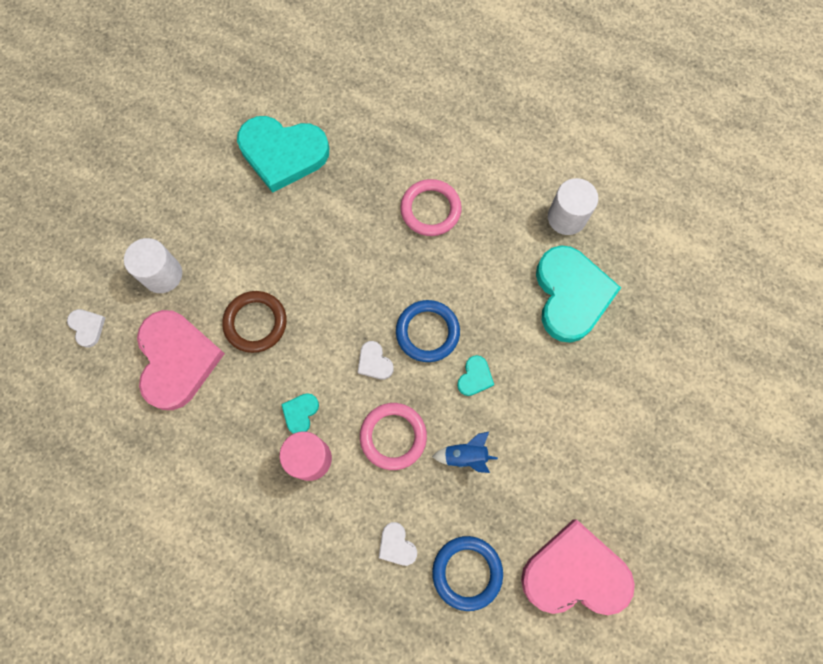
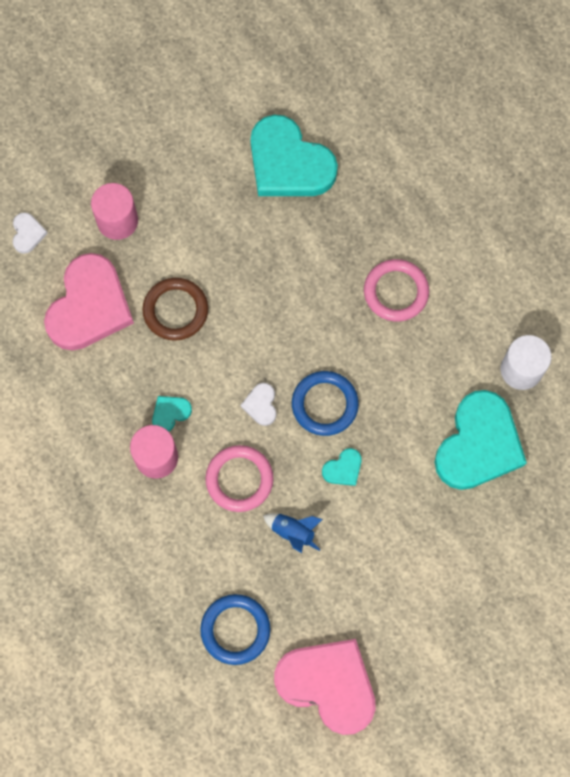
camera: 30 degrees right, 0 degrees up
(162, 274) = (117, 221): white cylinder -> pink cylinder
(396, 545) = (188, 572): white heart -> none

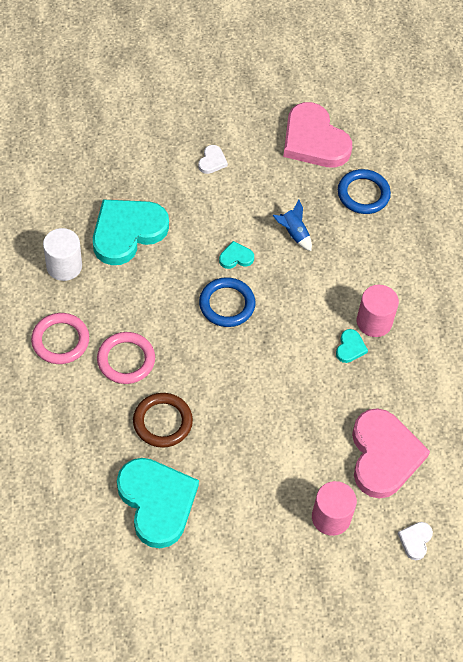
camera: 160 degrees left, 15 degrees down
(89, 306) = (383, 455): pink heart -> pink heart turned 135 degrees clockwise
(170, 413) = (350, 348): turquoise heart -> turquoise heart turned 60 degrees counterclockwise
(175, 310) = (312, 421): brown ring -> brown ring (162, 422)
(239, 479) = (317, 282): pink ring -> pink ring (60, 340)
(261, 405) = (276, 324): white heart -> white heart (212, 161)

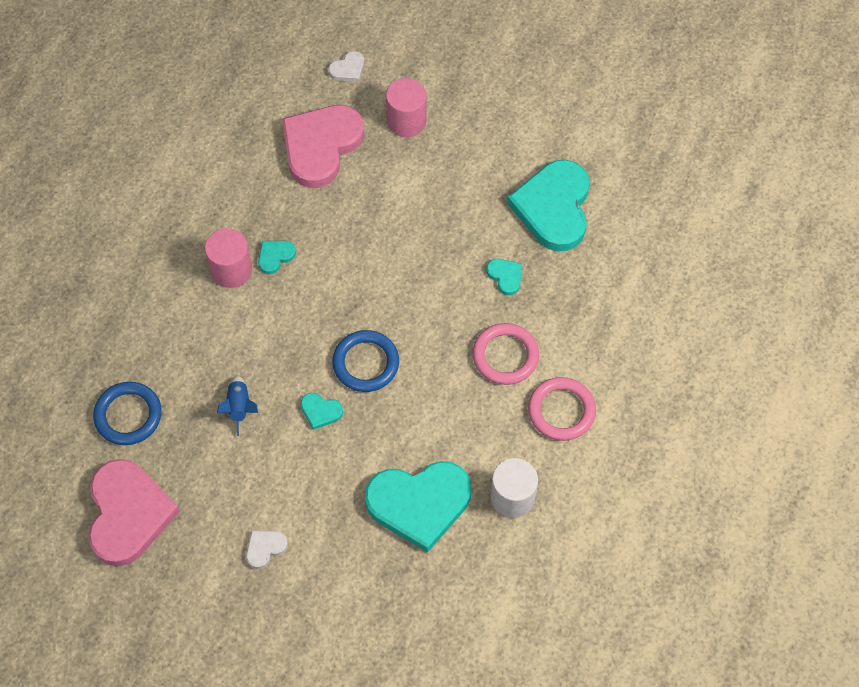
camera: 145 degrees left, 5 degrees up
(162, 422) = (505, 276): brown ring -> turquoise heart

